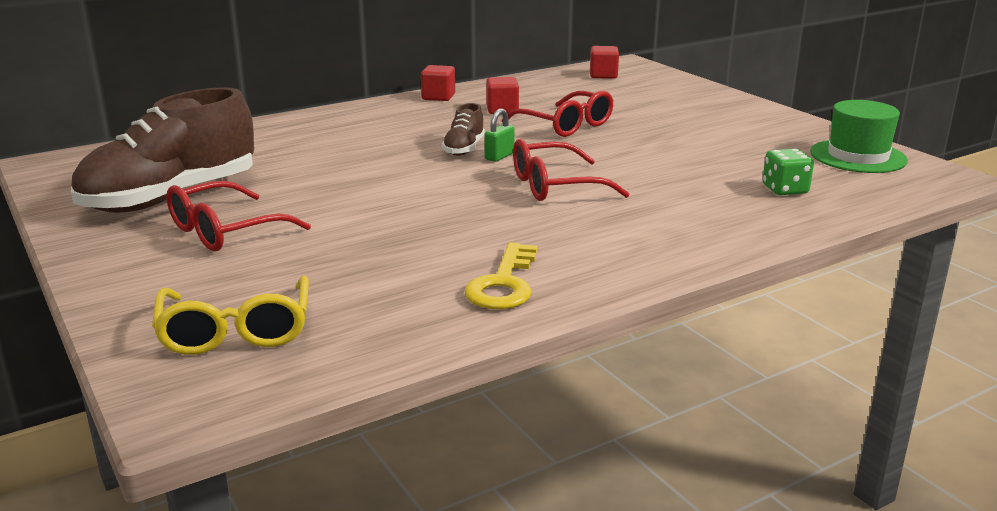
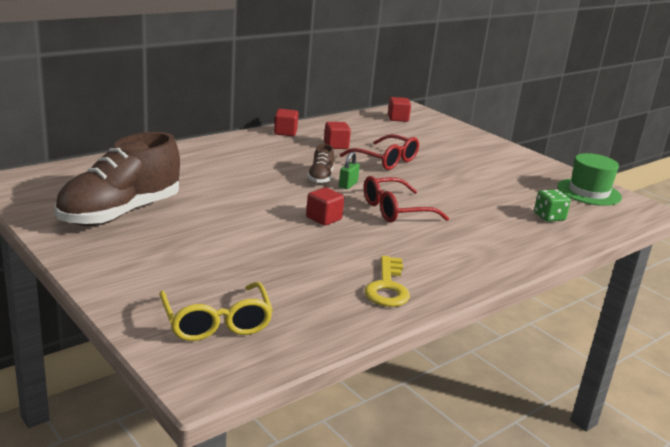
camera: 10 degrees left, 0 degrees up
(225, 231) = (174, 242): red glasses -> none
(447, 198) = (324, 218): none -> red cube

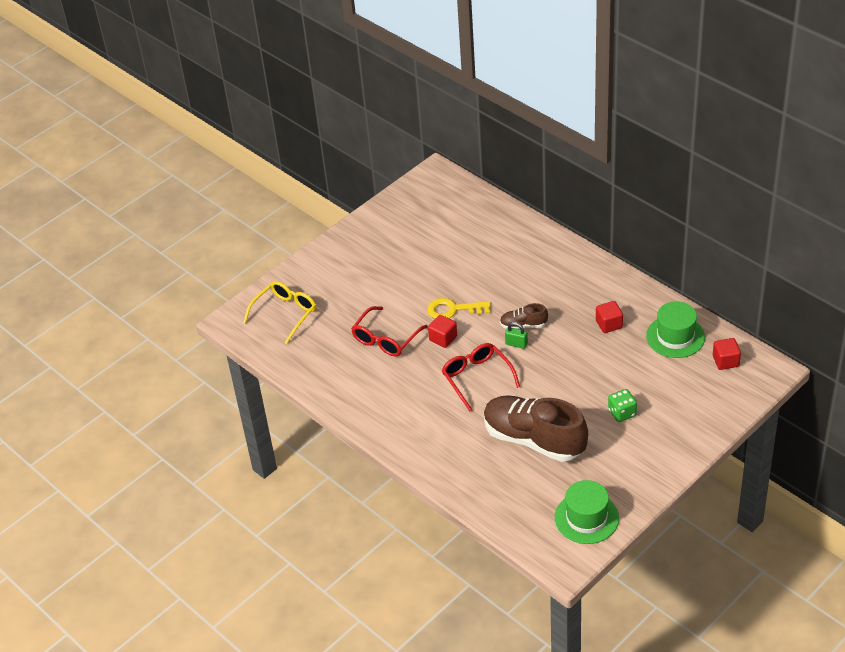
camera: 90 degrees right, 20 degrees up
(120, 213) = (407, 237): brown shoe -> brown shoe (534, 440)
(216, 322) = (285, 314): yellow glasses -> yellow glasses turned 150 degrees clockwise
(285, 132) = (624, 285): red cube -> none
(362, 127) = (675, 336): none -> green hat
(386, 160) = (589, 362): red glasses -> red glasses (386, 339)
(387, 287) = (349, 384): yellow key -> yellow key (453, 310)
(549, 217) = (509, 481): green dice -> green dice (622, 413)

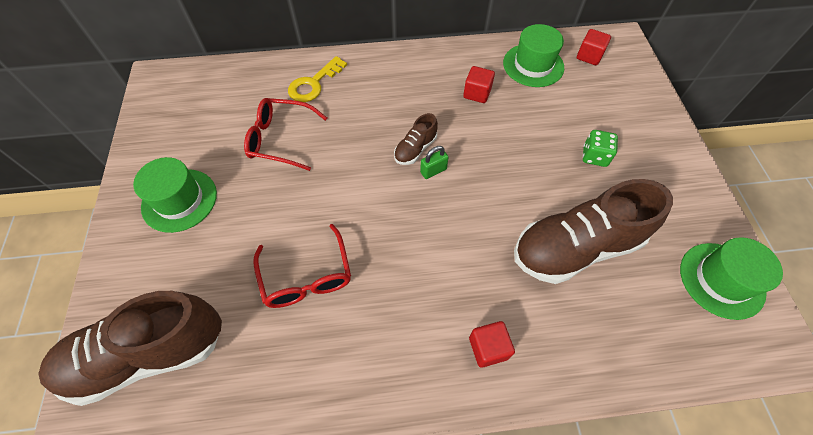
camera: 55 degrees left, 15 degrees up
(285, 314) = (148, 354): yellow glasses -> brown shoe
(371, 255) = (179, 200): none -> green hat
(443, 338) = (363, 223): red cube -> red cube (488, 348)
(453, 310) = (335, 187): yellow key -> yellow key (314, 84)
(477, 378) = (446, 234): red glasses -> red glasses (280, 139)

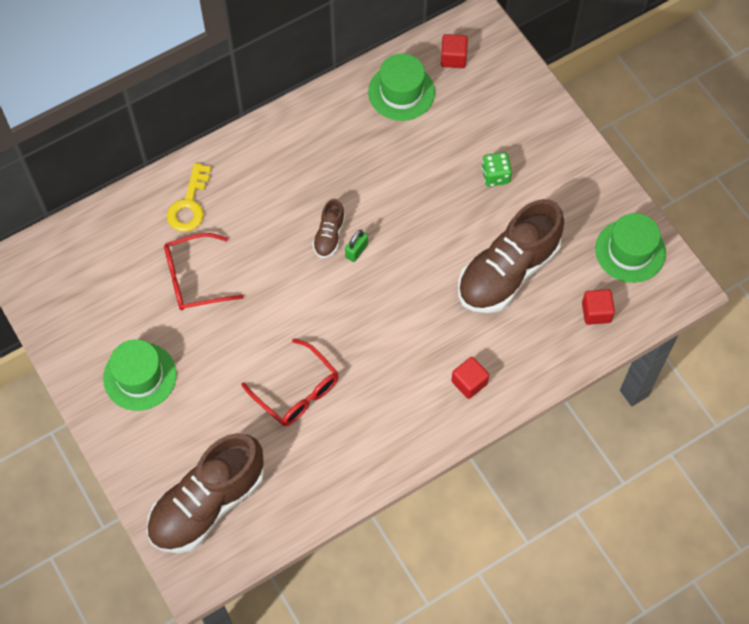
camera: 25 degrees left, 5 degrees up
(477, 93) = (359, 149): red cube -> red cube (596, 312)

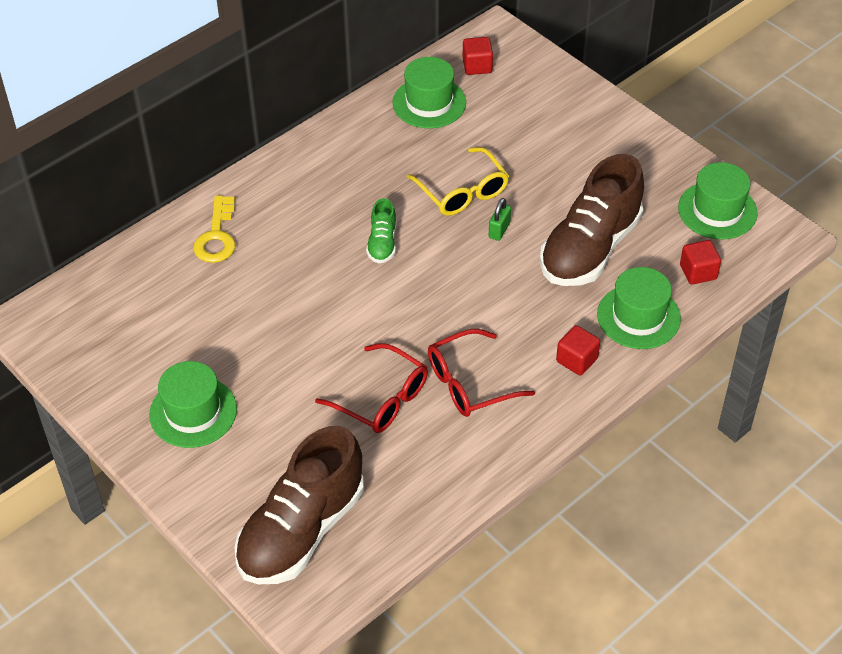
camera: 10 degrees left, 15 degrees down
(194, 278) = (237, 306): red glasses -> red glasses (469, 383)
(329, 236) = (382, 243): brown shoe -> green shoe
(356, 251) = (416, 253): green padlock -> green padlock (499, 230)
(410, 193) = (462, 192): none -> yellow glasses
(495, 176) = (551, 163): green dice -> none
(532, 348) = (638, 316): none -> green hat

